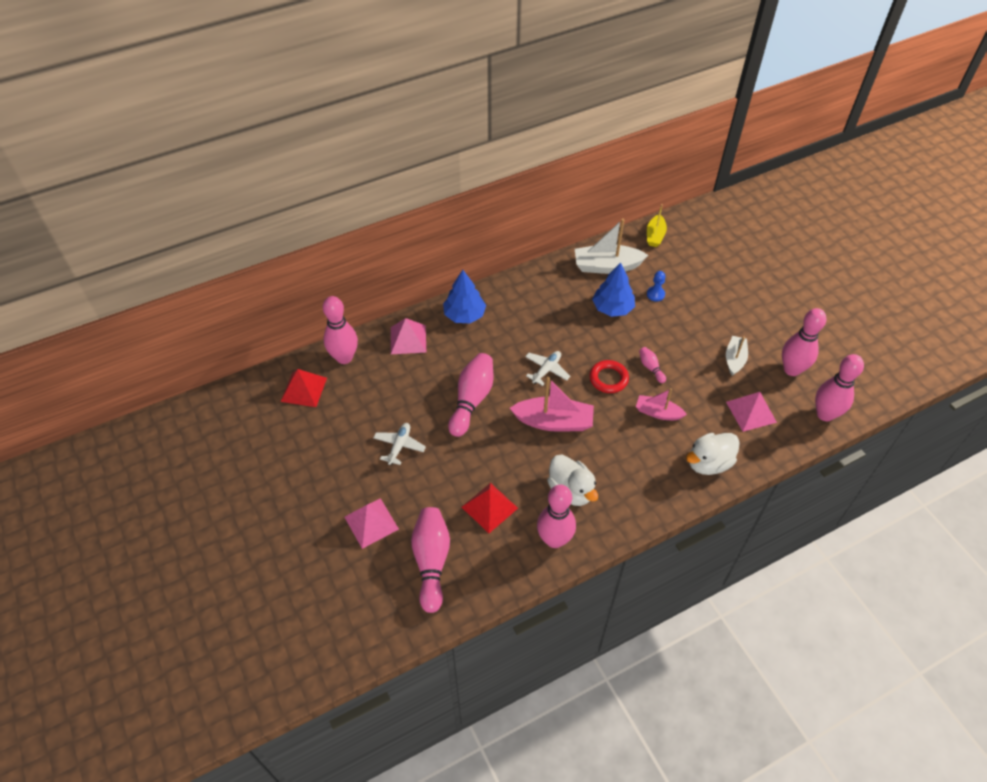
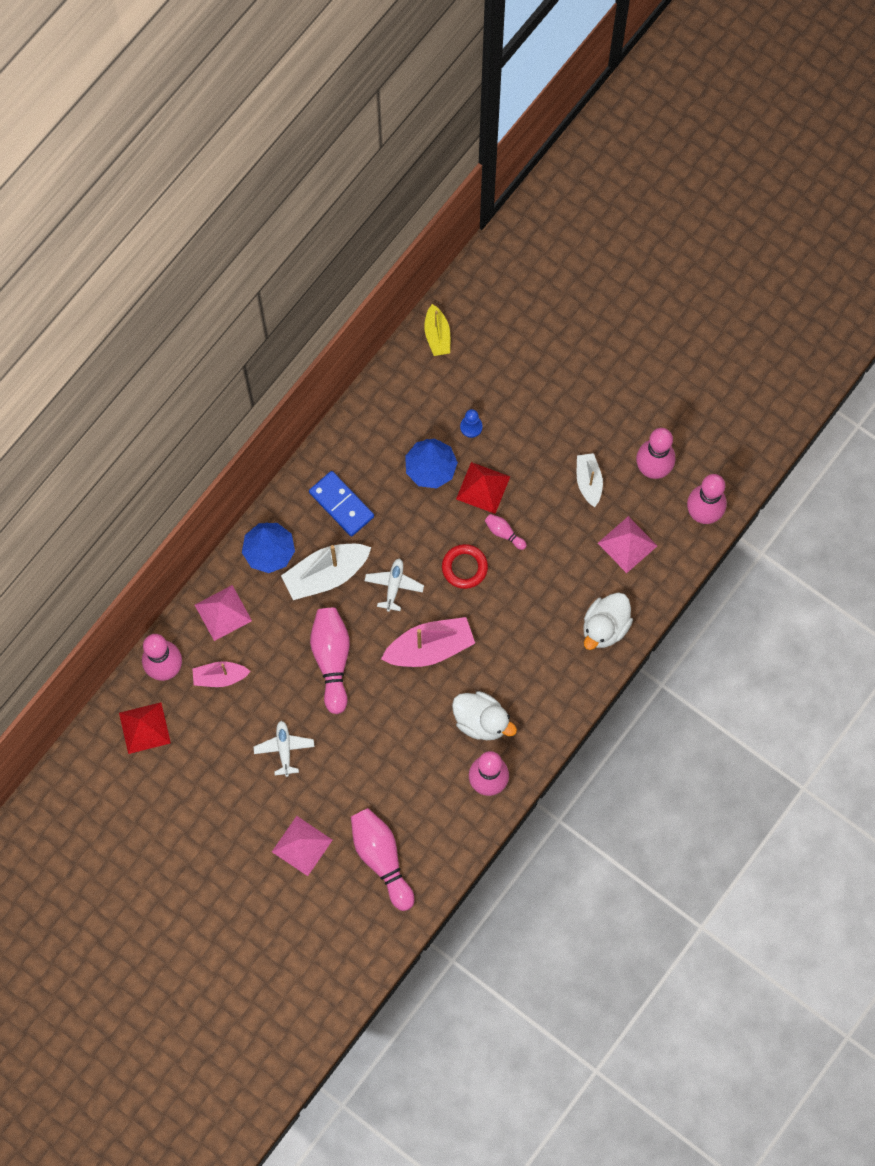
camera: 25 degrees left, 20 degrees up
(489, 507) = (410, 776): red pyramid -> red pyramid (483, 487)
(534, 306) = (341, 504): none -> blue domino
(606, 266) = (399, 408): white boat -> white boat (326, 574)
(658, 412) = (532, 588): pink boat -> pink boat (220, 677)

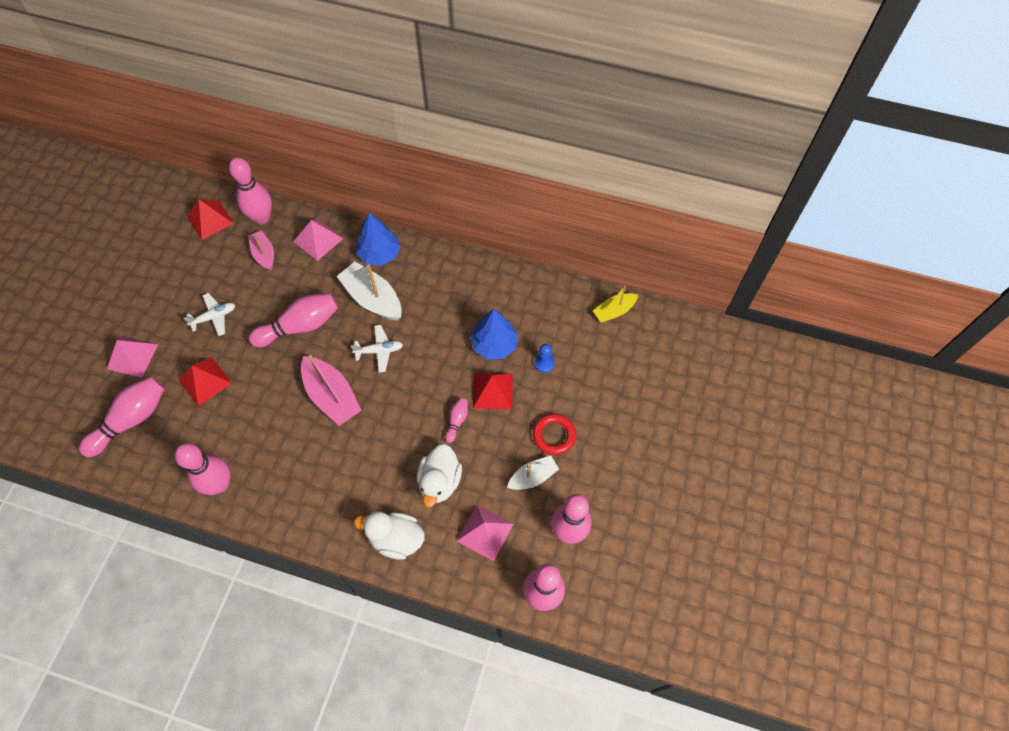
camera: 70 degrees right, 10 degrees down
(341, 504) = (437, 290): blue domino -> none
(362, 774) = (205, 381): none -> red pyramid
(464, 567) = (414, 400): red ring -> red ring (554, 435)
(481, 721) = (275, 460): white duck -> white duck (440, 481)

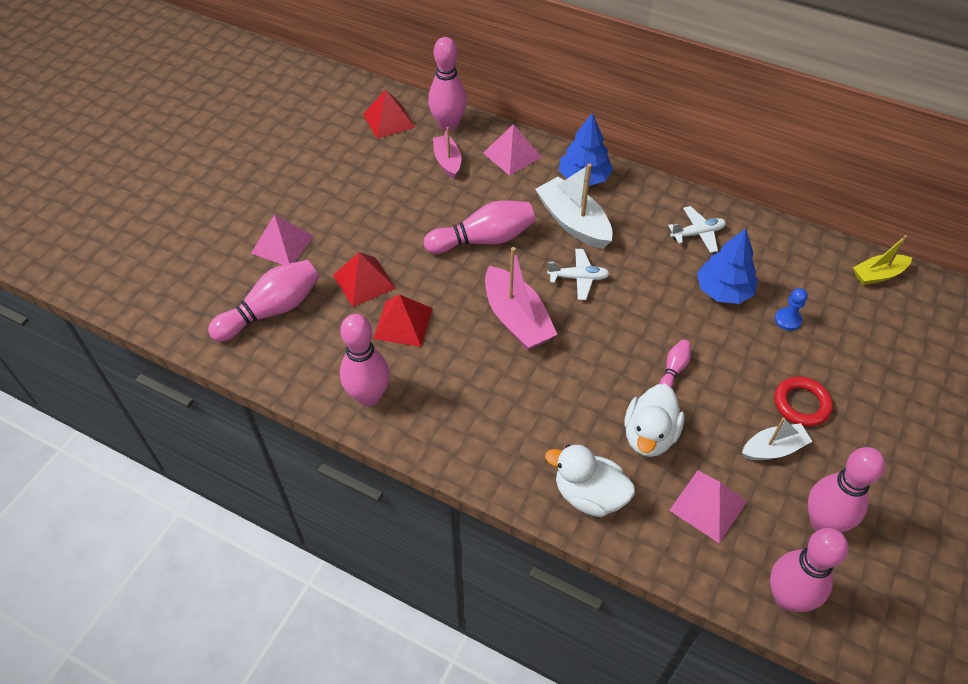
camera: 10 degrees right, 10 degrees down
(214, 317) = (382, 217): white plane -> white plane (697, 234)
(493, 390) = (720, 341): red pyramid -> red pyramid (403, 323)

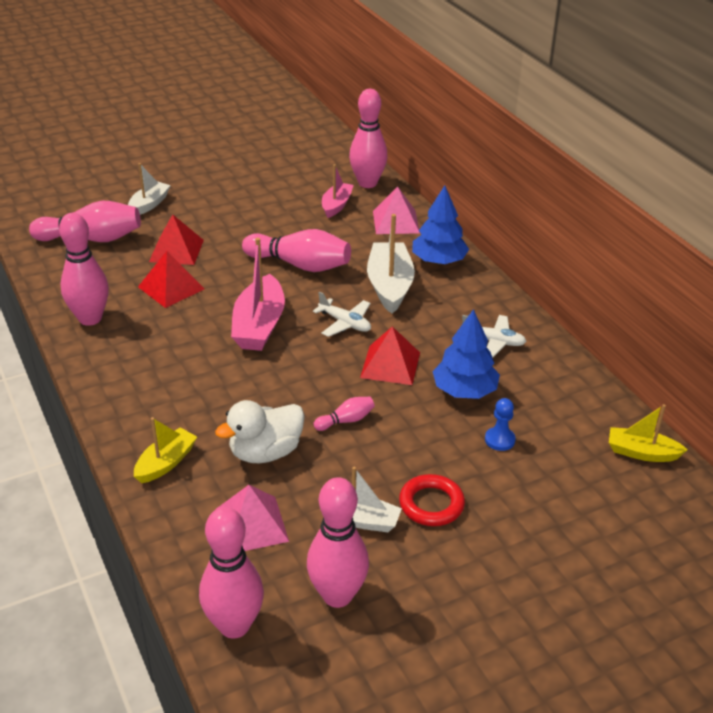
camera: 35 degrees right, 15 degrees down
(283, 244) = (149, 204): pink pyramid -> white boat
(388, 120) = (324, 162): red pyramid -> red pyramid (390, 365)
(589, 495) = (166, 463): white duck -> yellow boat

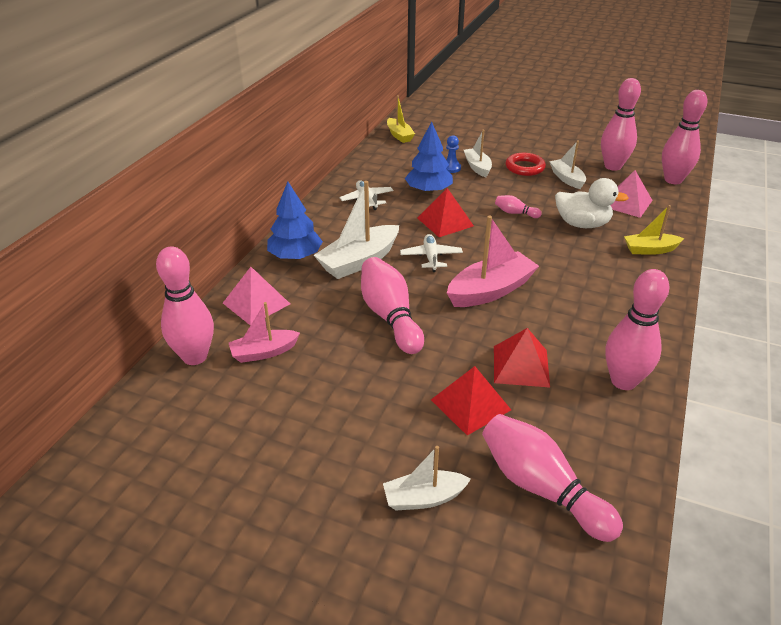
camera: 130 degrees left, 0 degrees up
(478, 463) = (477, 167): none -> white boat

